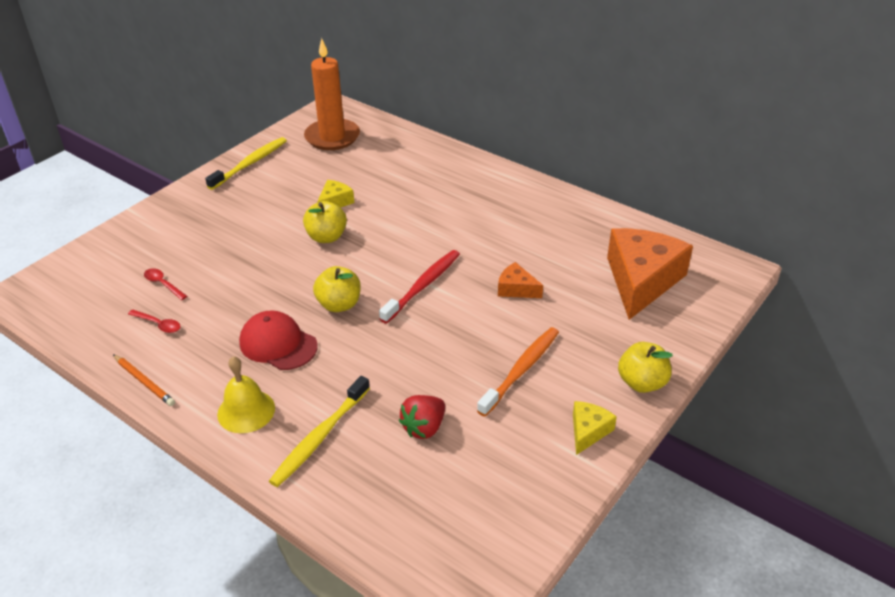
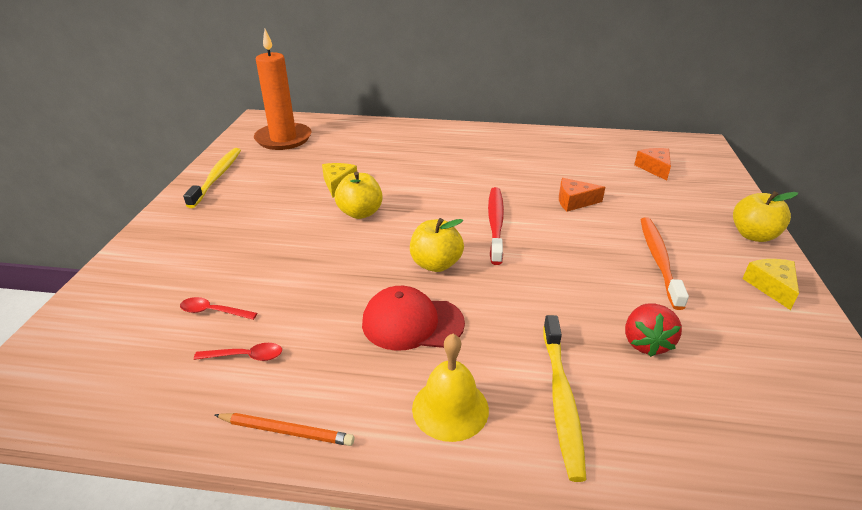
camera: 30 degrees left, 5 degrees down
(641, 281) = (654, 168): orange cheese -> orange cheese, size x0.46

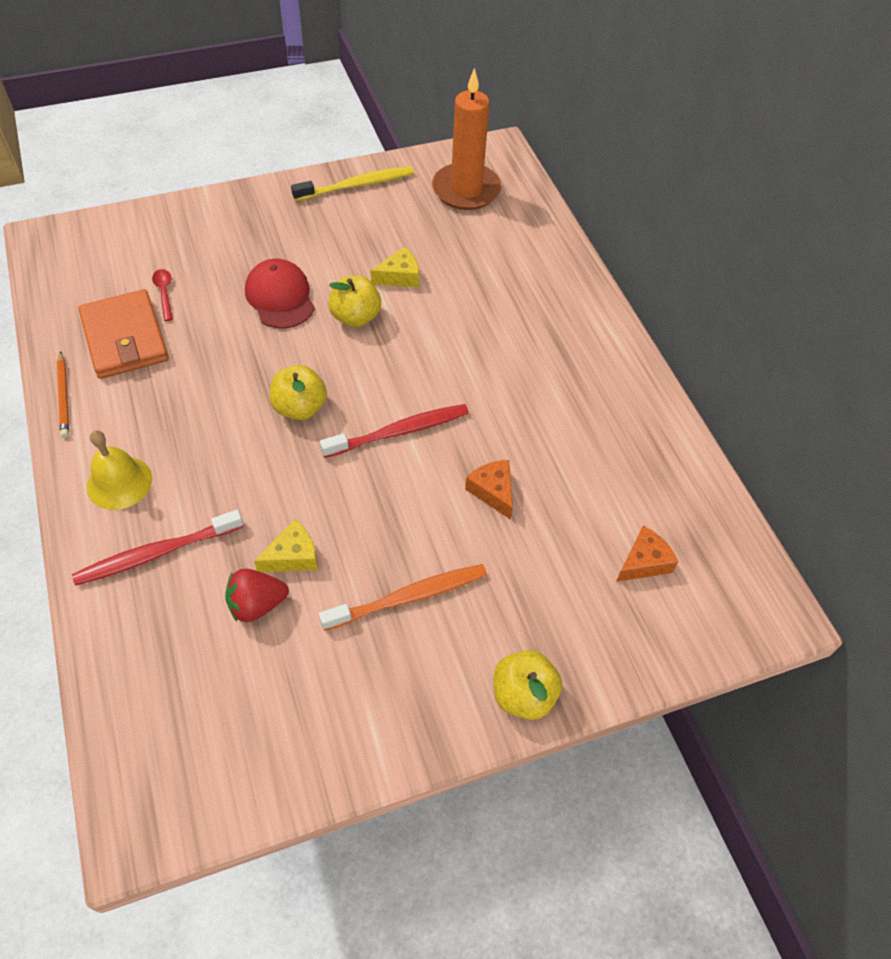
camera: 60 degrees right, 20 degrees up
(246, 356) = (125, 338): red spoon -> orange wallet
(412, 323) = (207, 422): red cap -> red cap (280, 297)
(561, 399) = (156, 553): yellow toothbrush -> red toothbrush
(771, 287) = (412, 717): yellow cheese -> yellow cheese (293, 556)

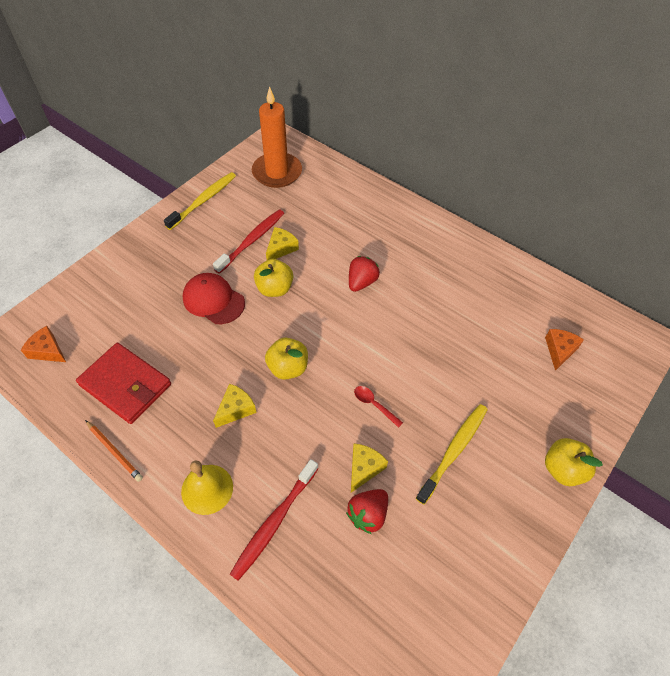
camera: 30 degrees left, 0 degrees up
(125, 338) = (125, 385): orange wallet -> red wallet
(164, 293) = (128, 338): red spoon -> red spoon (374, 405)
(211, 420) = (235, 409): none -> yellow cheese
(399, 432) = (363, 349): red toothbrush -> red toothbrush (252, 240)
(409, 597) = (454, 451): orange toothbrush -> yellow toothbrush
(461, 358) = (361, 282): none -> red strawberry
(493, 491) = (447, 356): orange cheese -> orange cheese (47, 350)

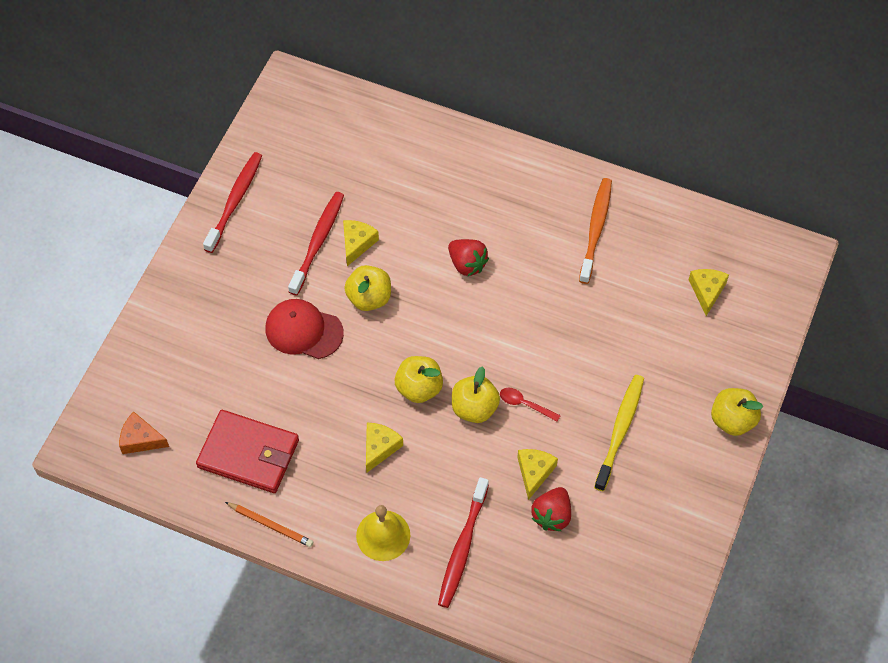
camera: 15 degrees left, 5 degrees up
(203, 200) = (235, 201): yellow toothbrush -> red toothbrush
(277, 172) = (312, 137): orange candle -> none
(329, 396) = (474, 408): none -> yellow apple
(361, 282) = (467, 264): red strawberry -> red strawberry turned 120 degrees clockwise
(474, 281) = (596, 229): none -> orange toothbrush
(559, 350) = (707, 291): orange cheese -> yellow cheese

